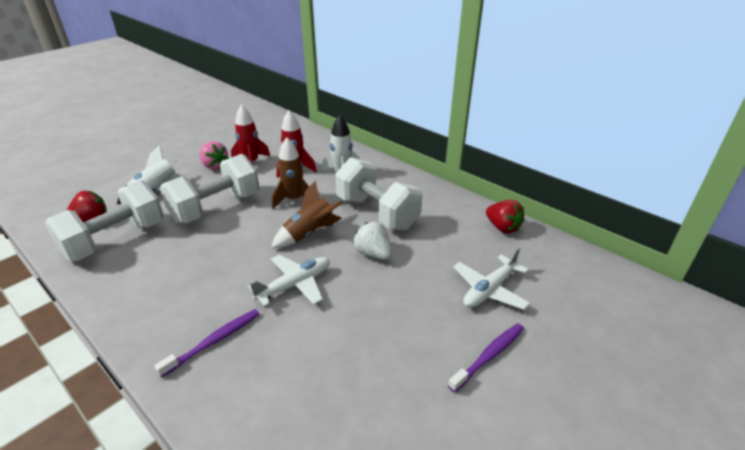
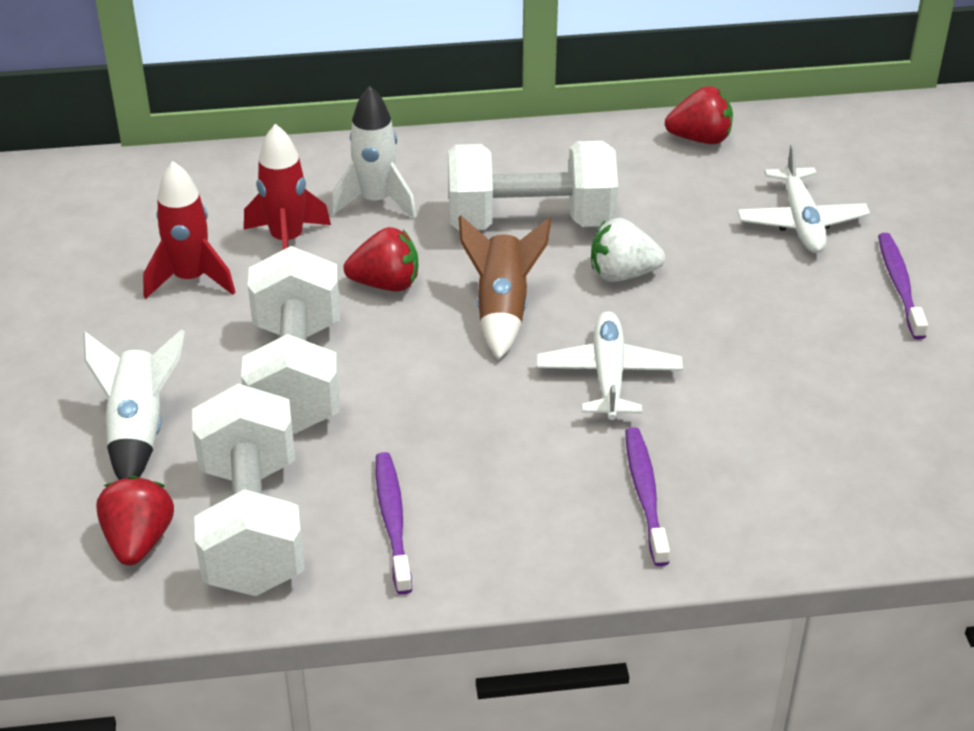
camera: 50 degrees left, 5 degrees up
(141, 272) = (393, 520): none -> purple toothbrush
(214, 166) = (139, 326): pink strawberry -> none
(294, 200) = (386, 284): brown rocket -> red strawberry

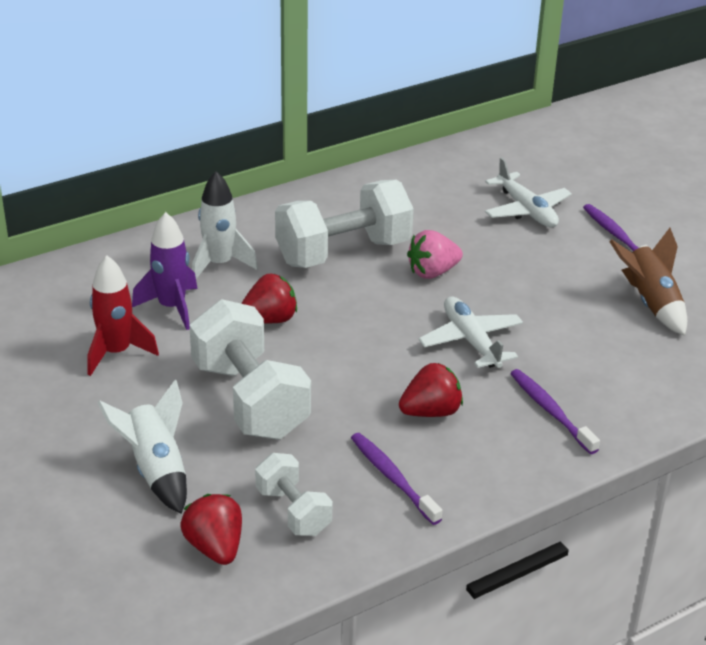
camera: 25 degrees left, 5 degrees down
(252, 526) = (293, 511): white dumbbell -> white dumbbell, size x0.54
(287, 241) = (172, 307): red rocket -> purple rocket
(502, 309) = (366, 316): brown rocket -> brown rocket (650, 303)
(622, 274) = (432, 272): white strawberry -> pink strawberry
(700, 139) = (421, 171): red strawberry -> red strawberry (431, 412)

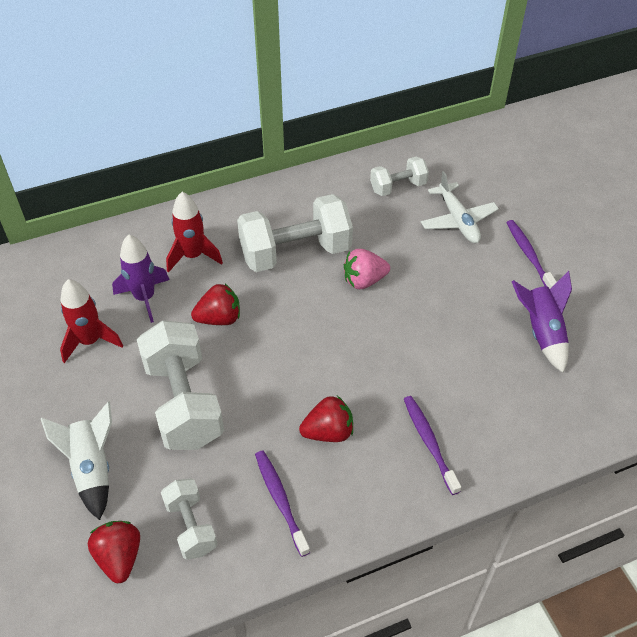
camera: 10 degrees right, 15 degrees up
(219, 264) = (193, 256): white rocket -> red rocket
(447, 184) = (398, 187): none -> white dumbbell
(471, 341) = (379, 358): white plane -> none
(650, 303) = (541, 332): brown rocket -> purple rocket

